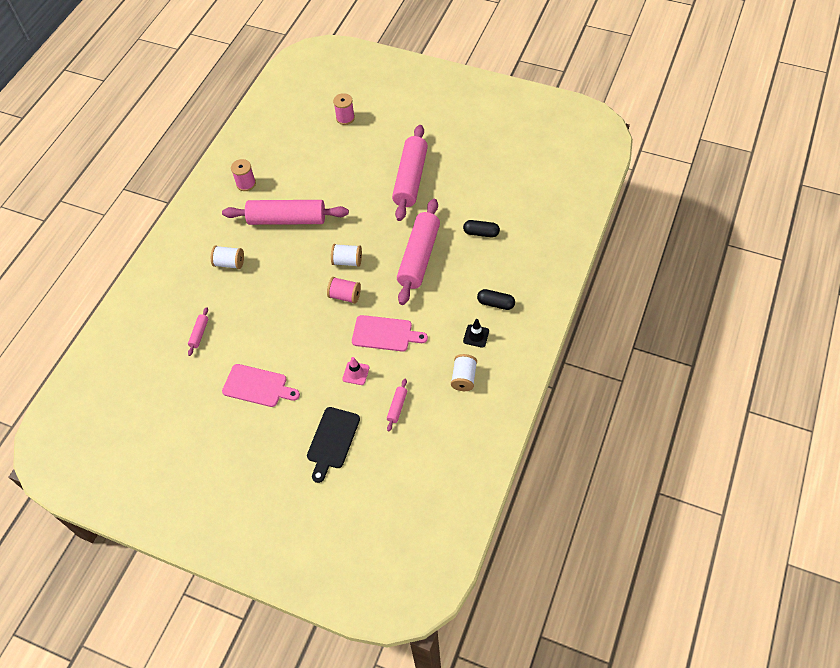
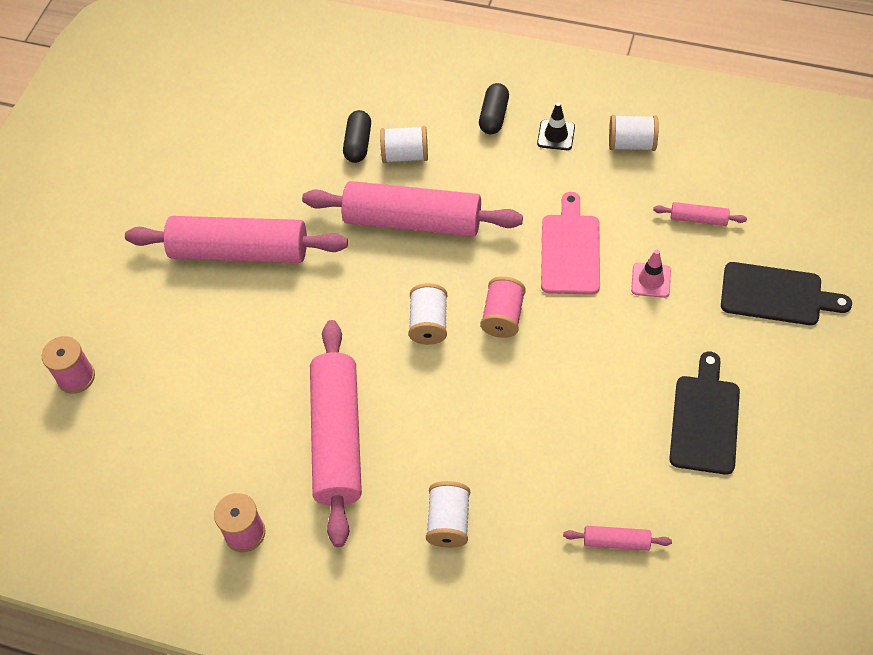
camera: 95 degrees left, 0 degrees up
(258, 386) = (705, 419): pink cutting board -> black cutting board
(469, 256) = (405, 155): none -> white spool

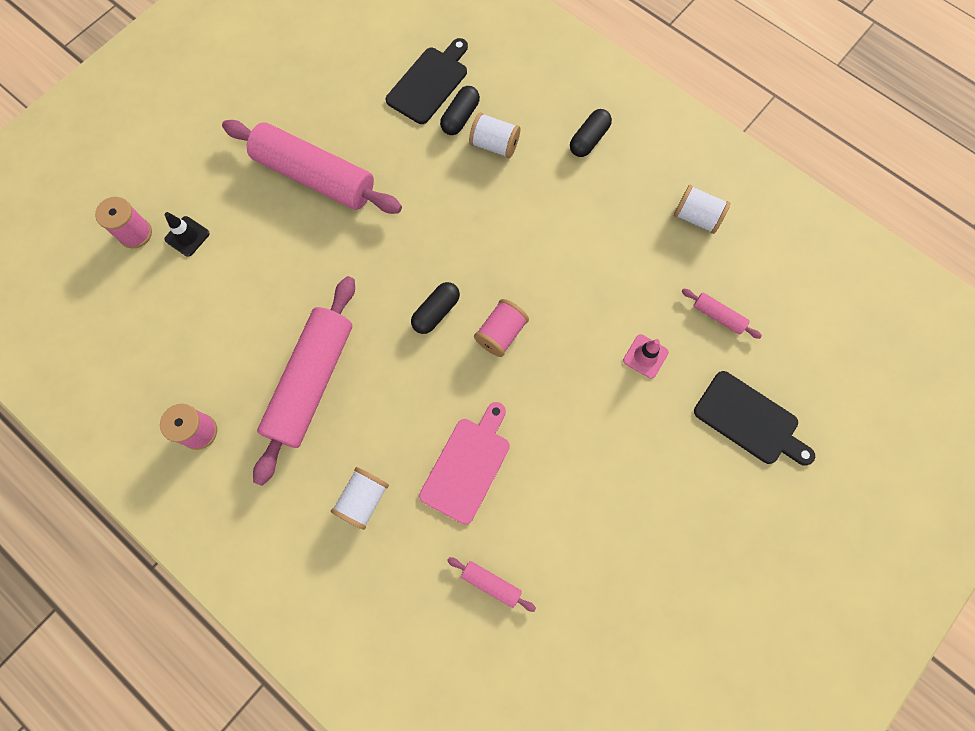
camera: 20 degrees right, 15 degrees up
(413, 221) = (470, 210): pink rolling pin -> none
(429, 324) = (436, 312): white spool -> black capsule
(556, 135) = (634, 180): black traffic cone -> black traffic cone (187, 236)
(570, 250) = (590, 296): pink cutting board -> pink cutting board (467, 465)
(705, 419) = (624, 508): black cutting board -> black cutting board (429, 83)

